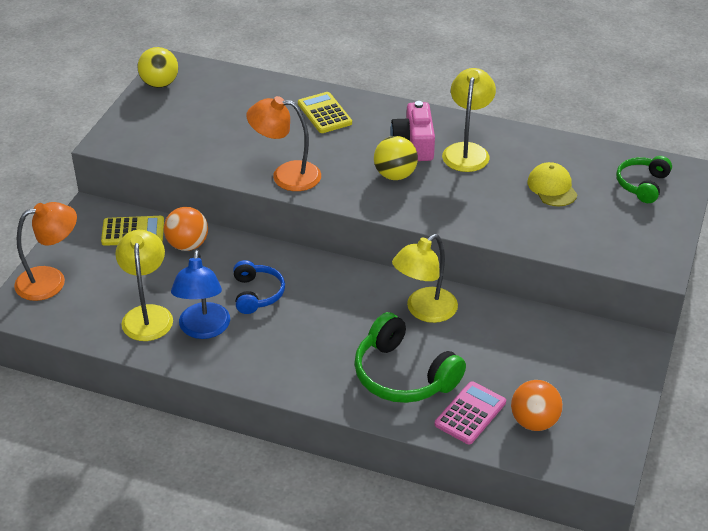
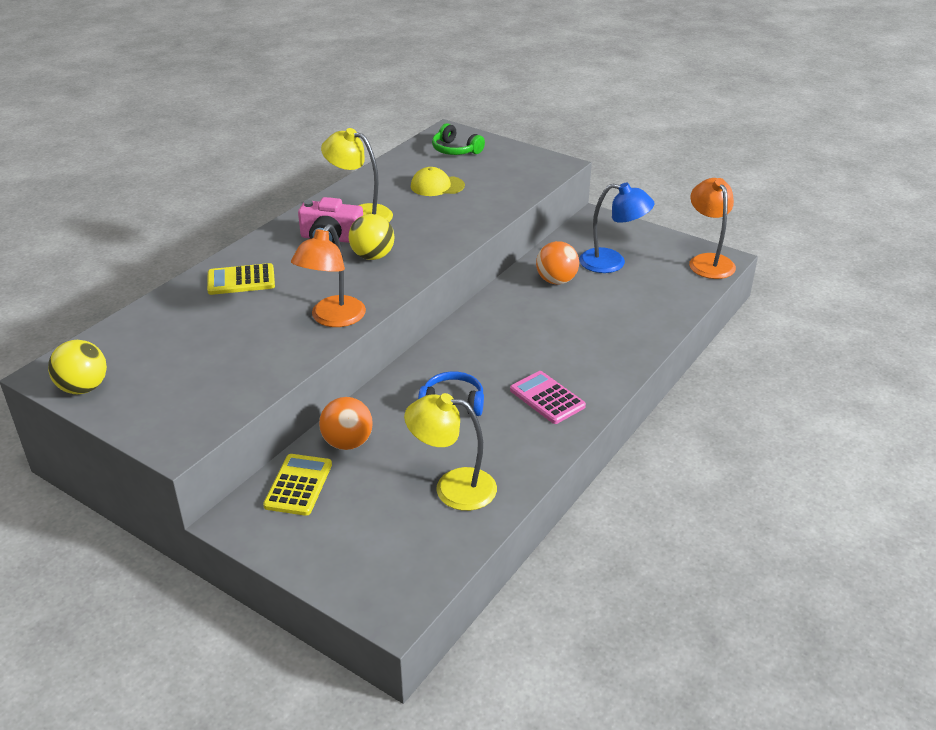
camera: 75 degrees left, 5 degrees down
(51, 280) = (353, 569): orange lamp -> orange lamp (708, 261)
(203, 329) = (492, 447): blue lamp -> blue lamp (612, 263)
(403, 375) = (597, 332): green headphones -> none
(424, 311) = (519, 307): yellow lamp -> none
(470, 413) = (652, 307): pink calculator -> pink calculator (547, 398)
(534, 422) = (667, 279): orange ball -> orange ball (556, 281)

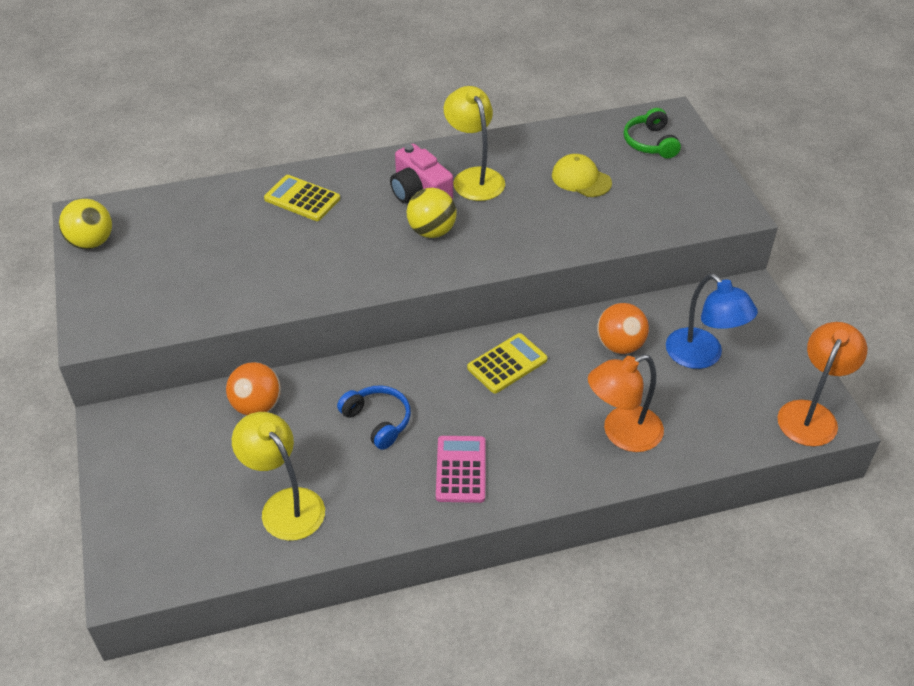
camera: 40 degrees right, 10 degrees up
(298, 485) = (182, 421): yellow calculator -> yellow calculator (507, 364)
(332, 319) = (326, 281): orange lamp -> orange lamp (622, 434)

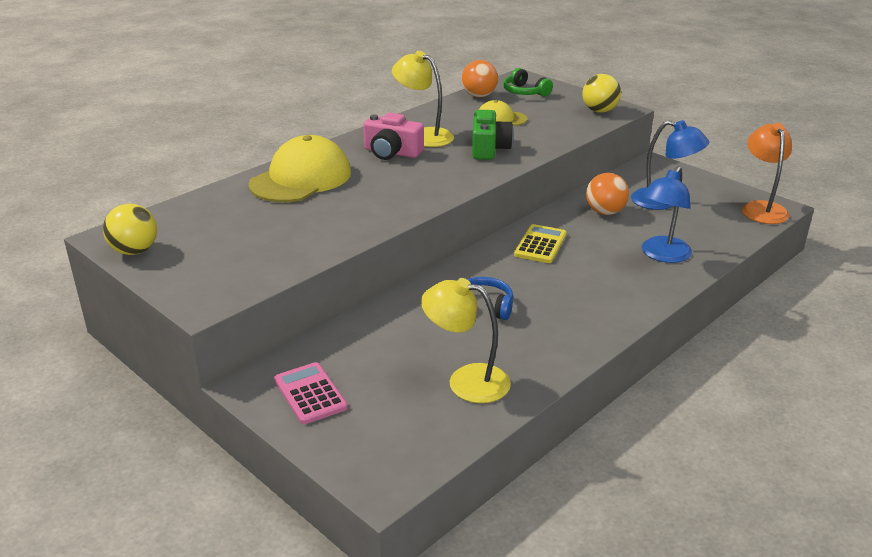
camera: 30 degrees left, 15 degrees down
(257, 406) = (373, 330): orange ball -> orange ball (479, 96)
(302, 199) = (301, 178): yellow calculator -> yellow cap
(432, 231) = (427, 169): yellow ball -> yellow ball (599, 111)
(461, 469) = (577, 311): pink calculator -> pink calculator (310, 394)
(524, 222) = (488, 148): none -> green camera
(622, 434) = (662, 255): orange lamp -> blue lamp

